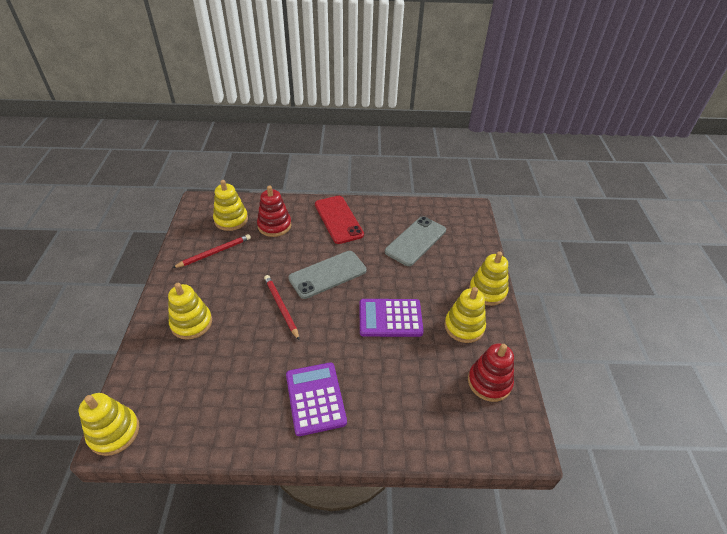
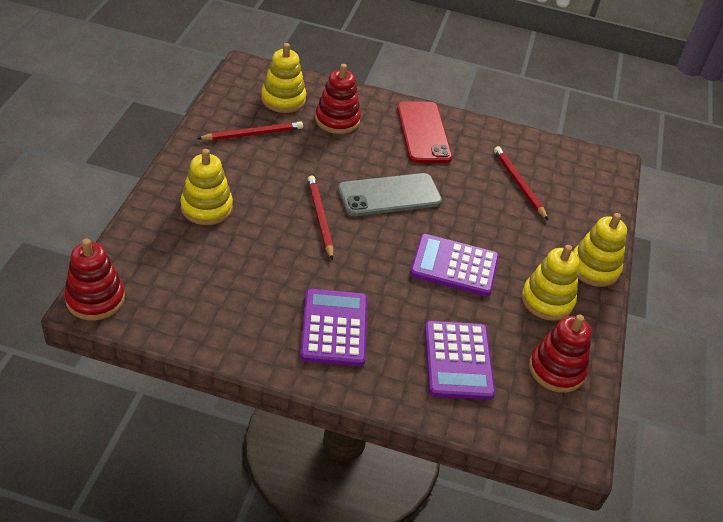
camera: 10 degrees right, 0 degrees up
(114, 432) = (95, 299): yellow stacking toy -> red stacking toy
(415, 241) = (518, 184): grey phone -> red pencil
(416, 397) = (458, 360): none -> purple calculator

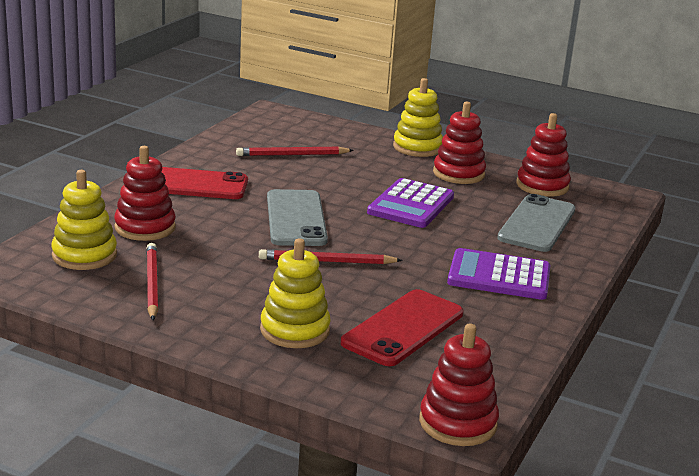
camera: 75 degrees left, 20 degrees down
(224, 266) = (403, 328): none -> red phone
(458, 360) = (537, 224): purple calculator -> grey phone
(547, 300) = (458, 174): yellow stacking toy -> red stacking toy

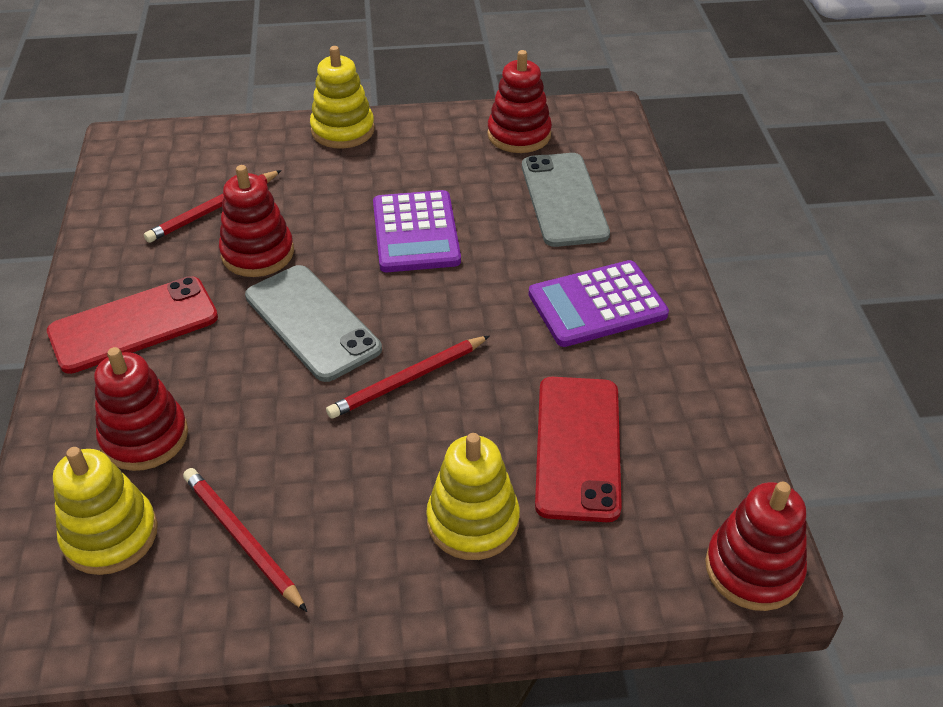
camera: 30 degrees left, 20 degrees up
(458, 174) = (421, 155): red stacking toy -> red stacking toy (258, 253)

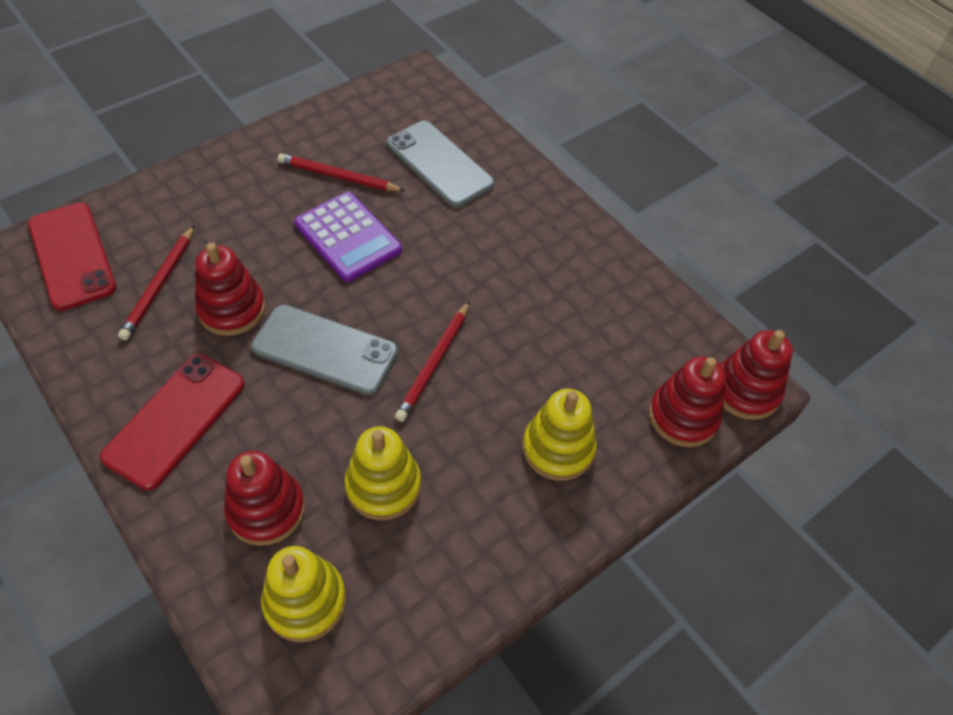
camera: 35 degrees left, 10 degrees up
(242, 539) = (409, 549): red pencil -> red pencil (338, 177)
(343, 130) = (216, 167): yellow stacking toy -> yellow stacking toy (383, 486)
(519, 135) = (365, 119): red stacking toy -> red stacking toy (683, 416)
(578, 447) = (586, 358): red phone -> red phone (72, 256)
(597, 304) = (523, 242): purple calculator -> none

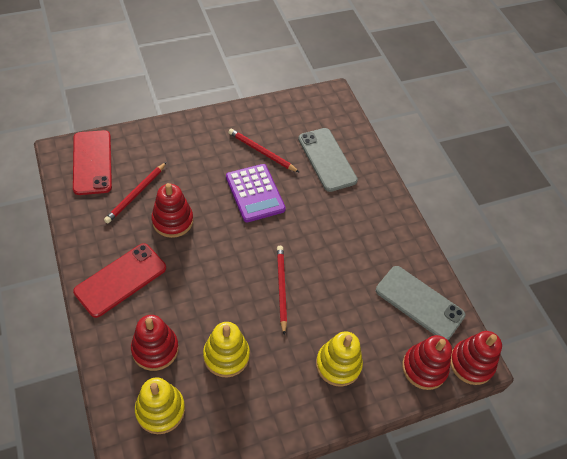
camera: 15 degrees right, 0 degrees up
(325, 350) = (219, 261): grey phone -> grey phone (419, 302)
(434, 363) = (281, 288): red pencil -> red pencil turned 135 degrees clockwise

